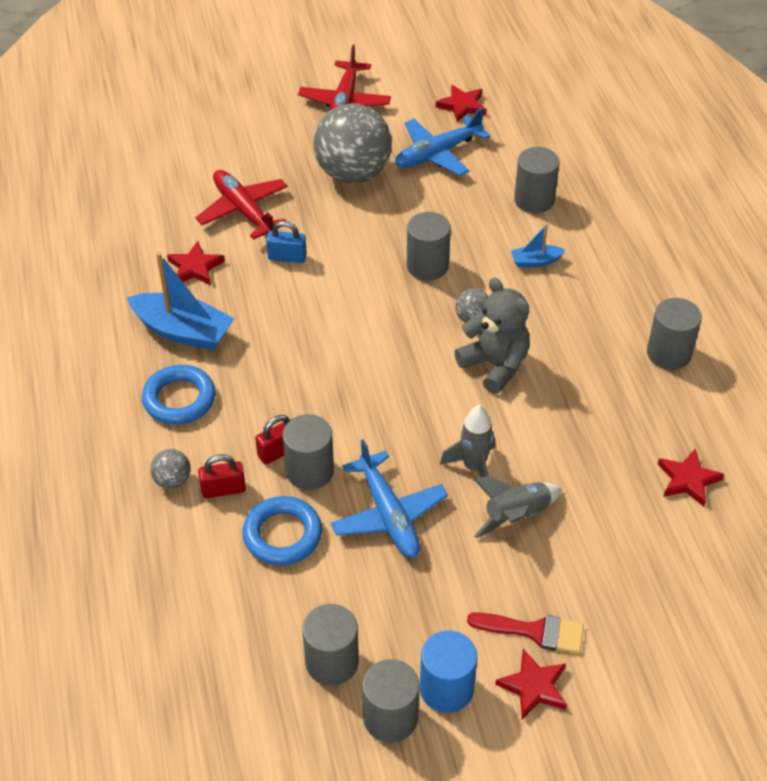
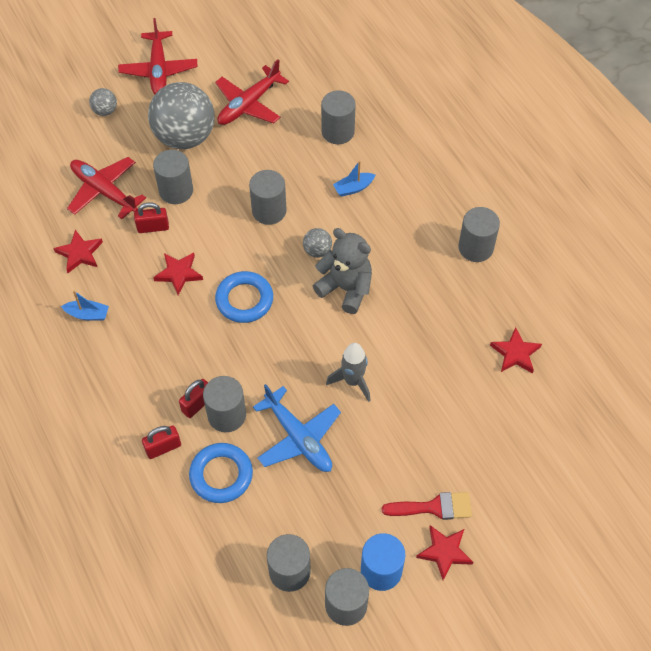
camera: 15 degrees left, 10 degrees up
(172, 480) = (120, 449): grey ball -> grey ball (105, 111)
(179, 399) = (103, 376): blue ring -> blue ring (244, 300)
(183, 331) = (88, 314): blue boat -> blue boat, size x0.51
(287, 257) = (153, 227): blue padlock -> red padlock
(325, 225) = (176, 190): none -> grey cylinder
(438, 153) = (249, 104): blue plane -> red plane
(462, 106) = (256, 54): red star -> red star (178, 273)
(516, 516) = (395, 415): grey rocket -> none

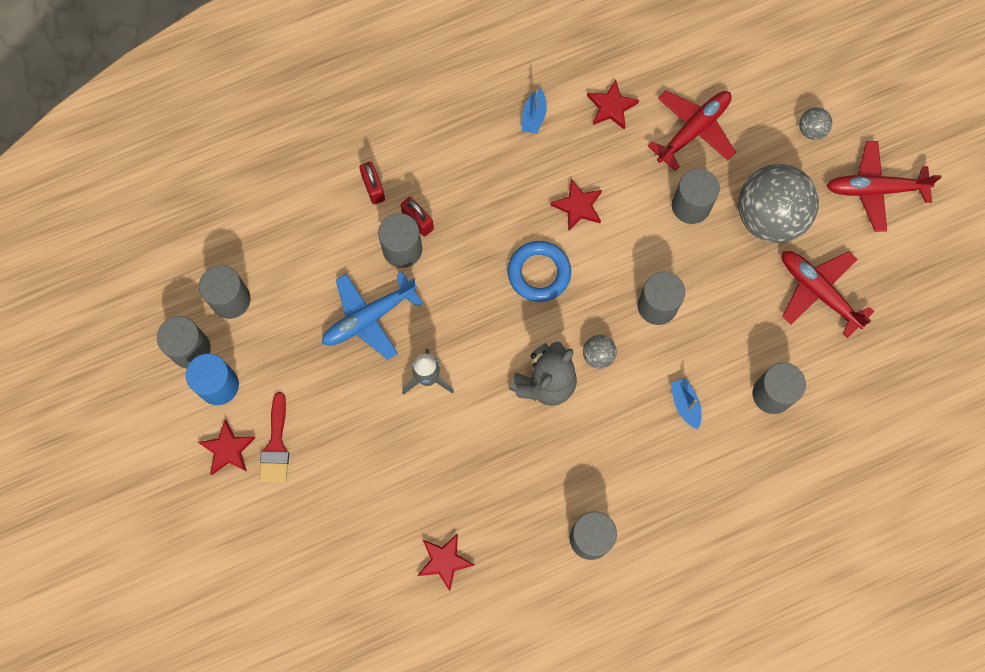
camera: 95 degrees right, 15 degrees up
(153, 227) = (641, 181): red padlock -> none
(221, 475) = (337, 241): blue ring -> none

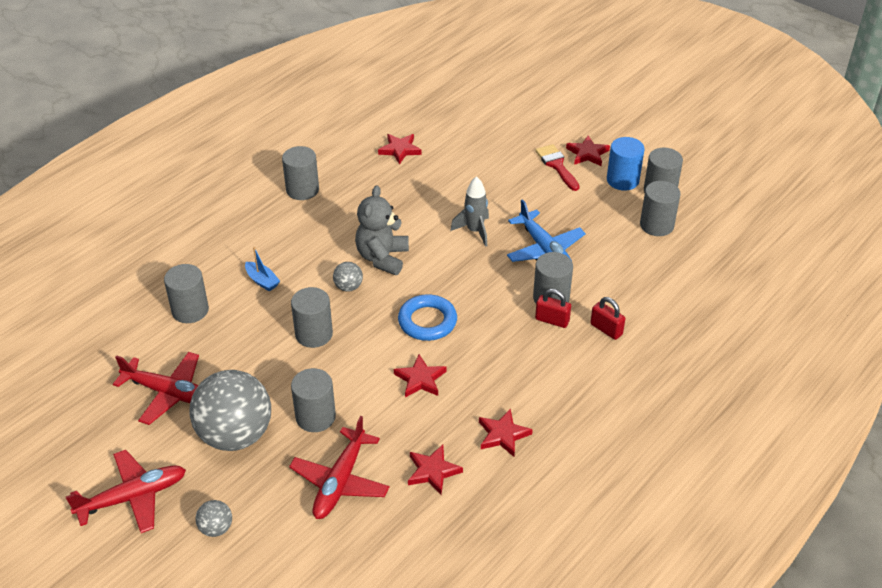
camera: 155 degrees right, 30 degrees down
(369, 317) = (544, 249): blue plane -> blue plane turned 120 degrees clockwise
(534, 116) = (503, 435): blue boat -> red star

